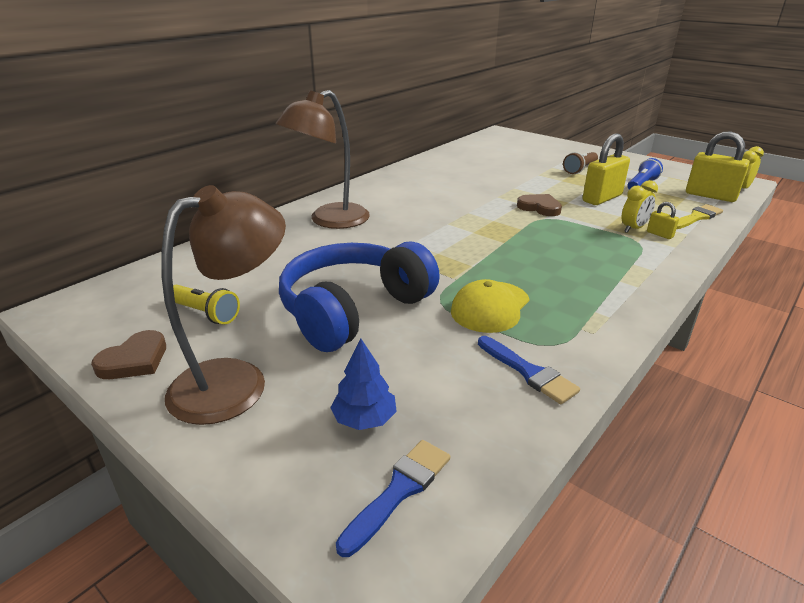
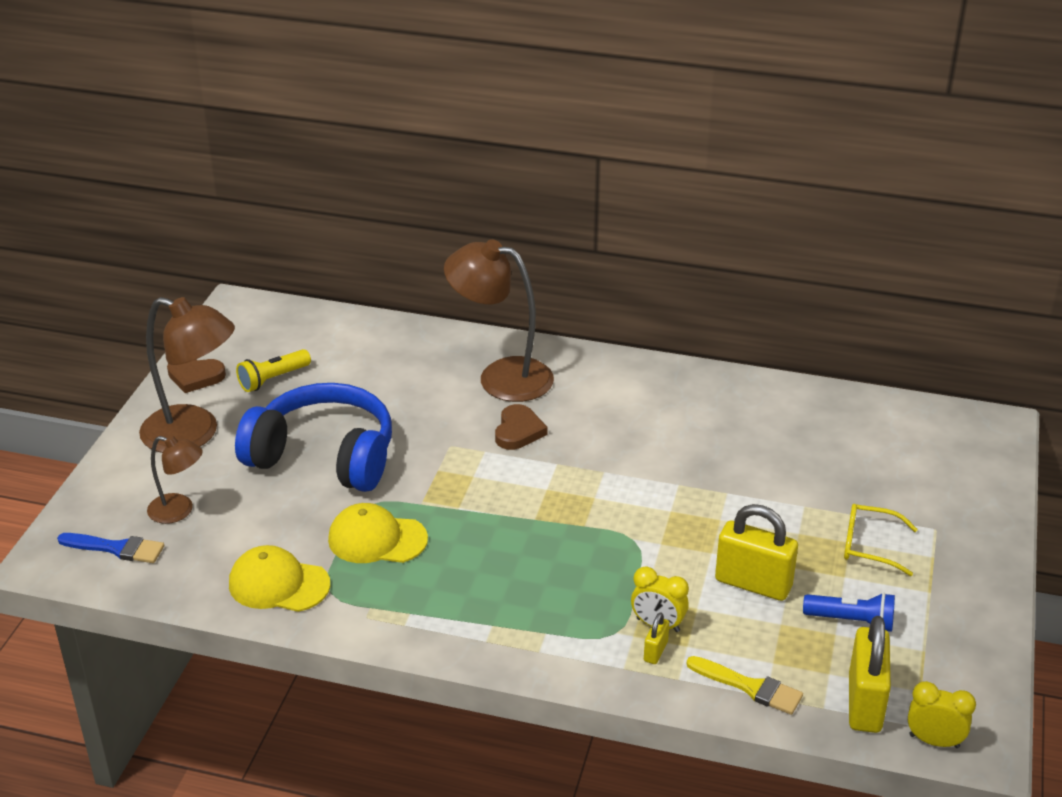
camera: 65 degrees right, 5 degrees up
(205, 313) = (273, 379): yellow flashlight -> yellow flashlight turned 45 degrees clockwise
(364, 419) = (179, 511): blue tree -> brown lamp
(528, 372) = (278, 584): blue brush -> yellow cap
(539, 207) = (668, 529): brown heart -> brown heart (518, 431)
(580, 169) = (869, 546): brown flashlight -> yellow glasses

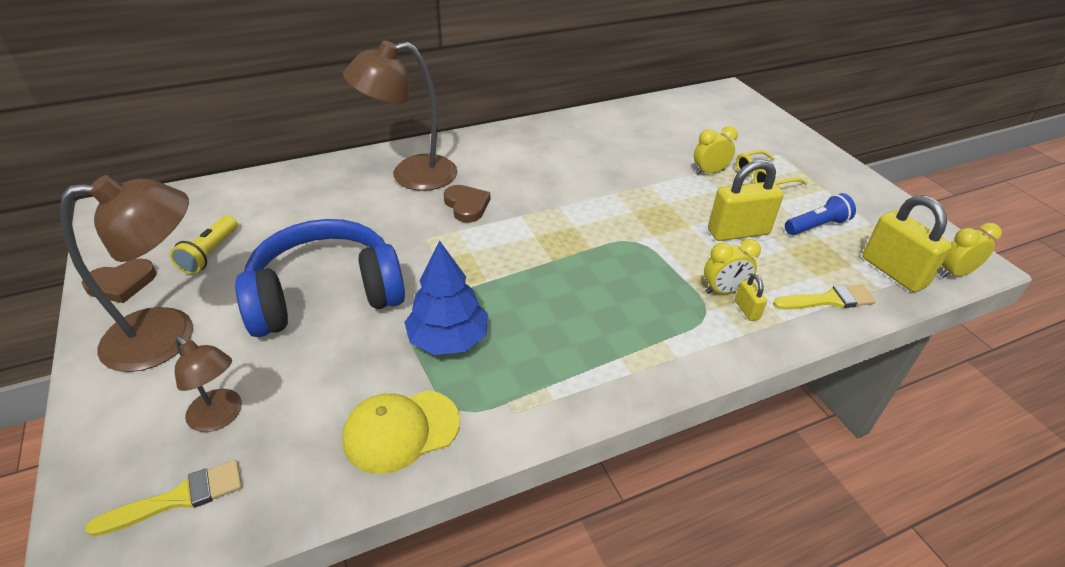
camera: 40 degrees left, 5 degrees up
(116, 548) = (178, 498): blue brush -> yellow brush
(179, 511) = (221, 417): brown lamp -> brown lamp turned 60 degrees clockwise
(377, 539) = (448, 339): yellow cap -> blue tree
(815, 510) = (709, 172): none -> yellow clock

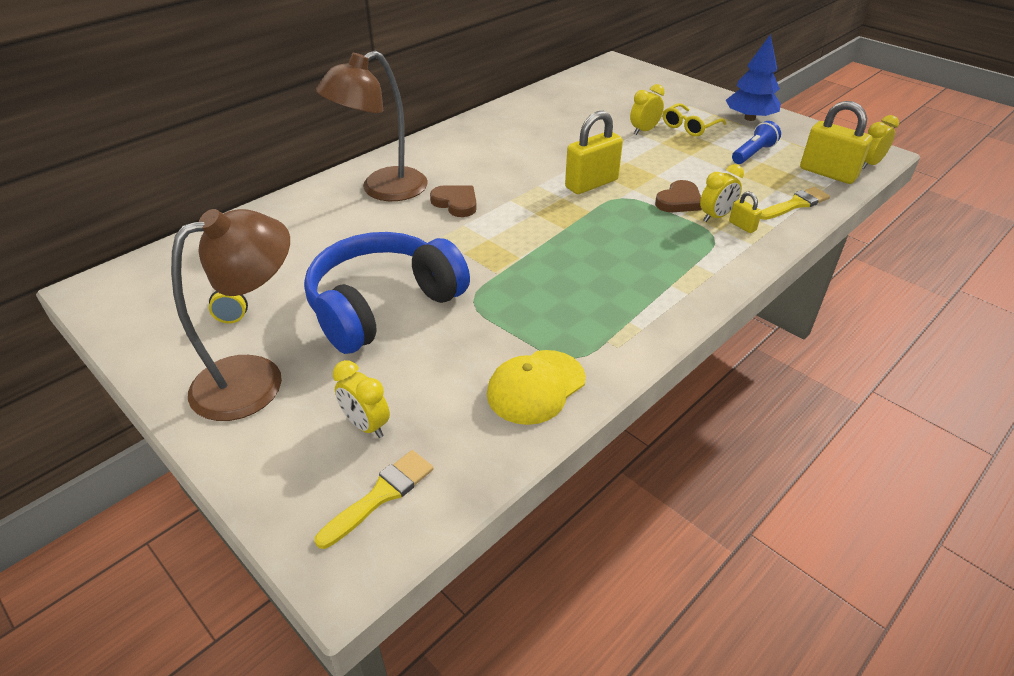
camera: 20 degrees left, 0 degrees up
(122, 284) = (164, 350): brown heart -> brown heart (679, 201)
(221, 417) = (366, 425): brown lamp -> yellow clock
(448, 339) = (522, 310): blue tree -> blue tree (749, 118)
(738, 232) = (698, 171): yellow padlock -> yellow padlock (591, 184)

